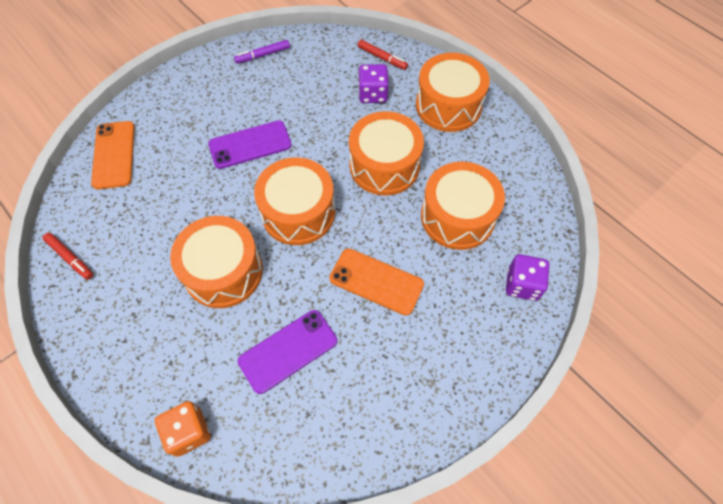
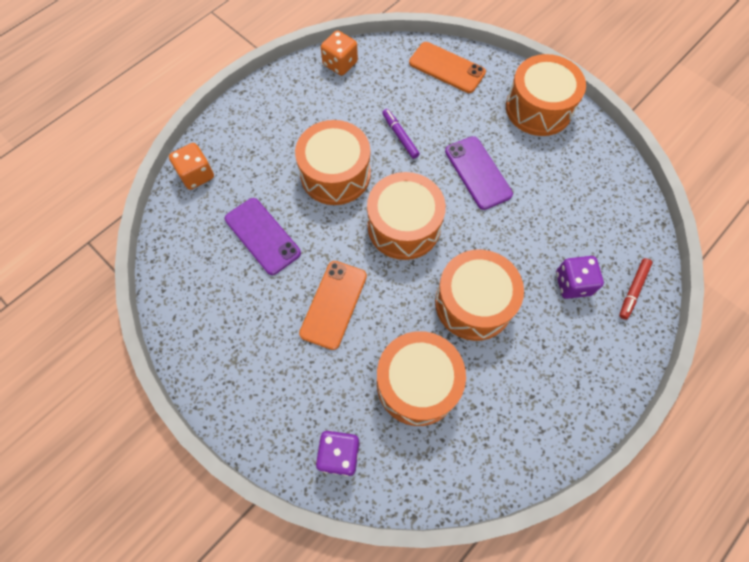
camera: 85 degrees right, 5 degrees up
(70, 258) = (340, 64): red marker -> orange dice
(114, 155) = (446, 68): orange phone -> orange phone turned 45 degrees clockwise
(263, 55) = (602, 166): purple marker -> purple marker (400, 136)
(448, 105) = (575, 371): orange drum -> orange drum (538, 108)

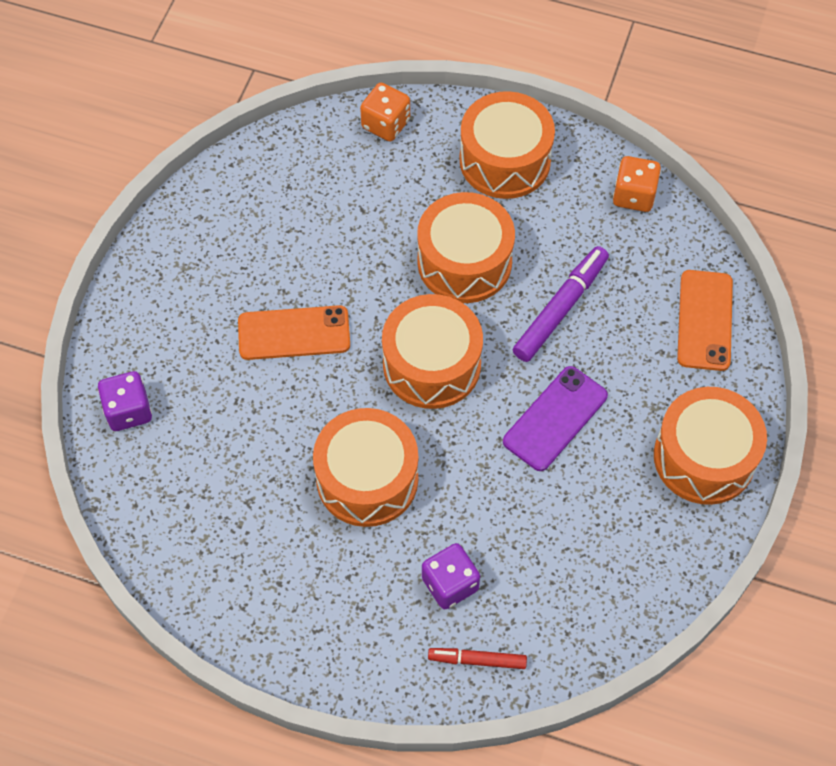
camera: 65 degrees right, 5 degrees down
(262, 236) = (342, 225): purple phone -> none
(400, 136) = (560, 309): purple marker -> purple marker, size x1.68
(417, 384) = (239, 456): orange drum -> orange drum (505, 160)

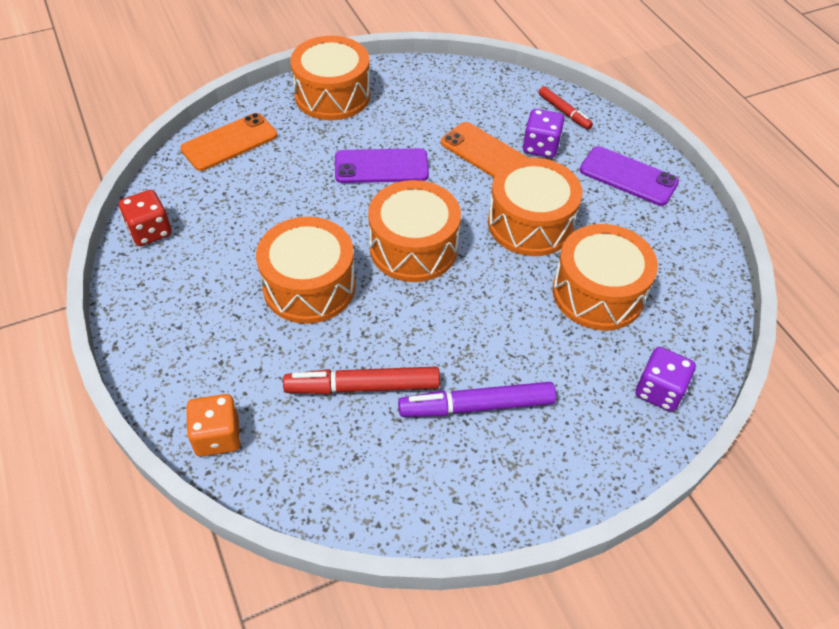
camera: 135 degrees left, 10 degrees down
(294, 333) = (481, 341): orange phone -> orange phone (486, 153)
(335, 625) = (628, 176): none -> purple phone
(336, 229) = (363, 387): none -> red marker
(505, 160) = (184, 326): orange drum -> orange drum (598, 293)
(560, 309) = (295, 212): purple marker -> purple marker (477, 406)
(633, 195) = (150, 231): orange dice -> red dice

